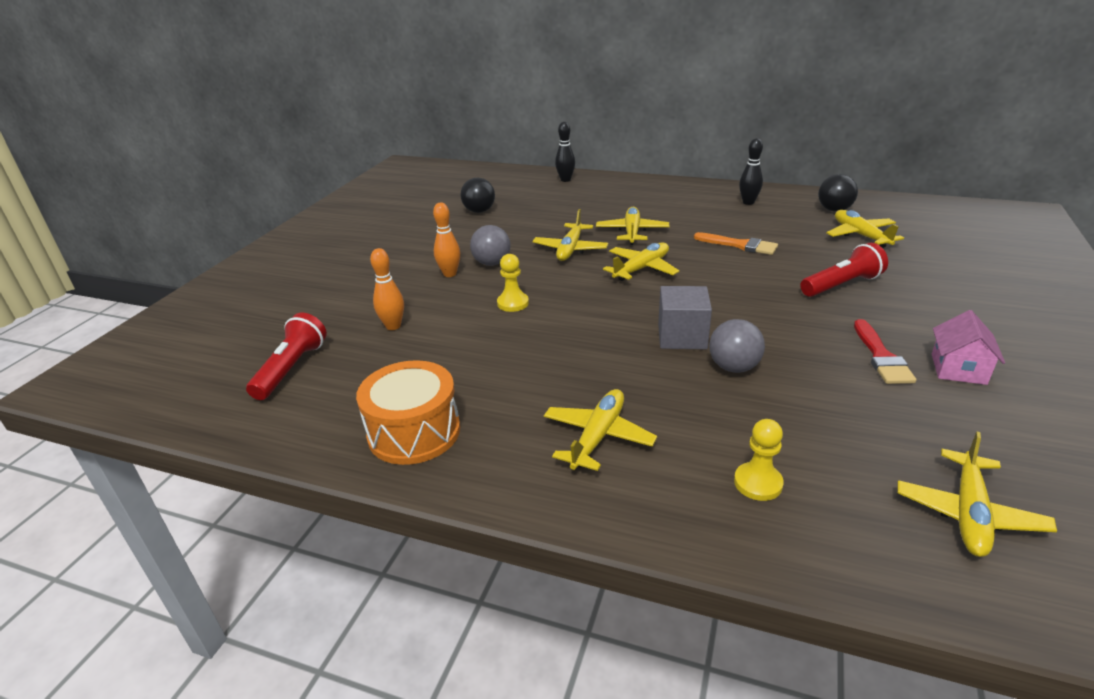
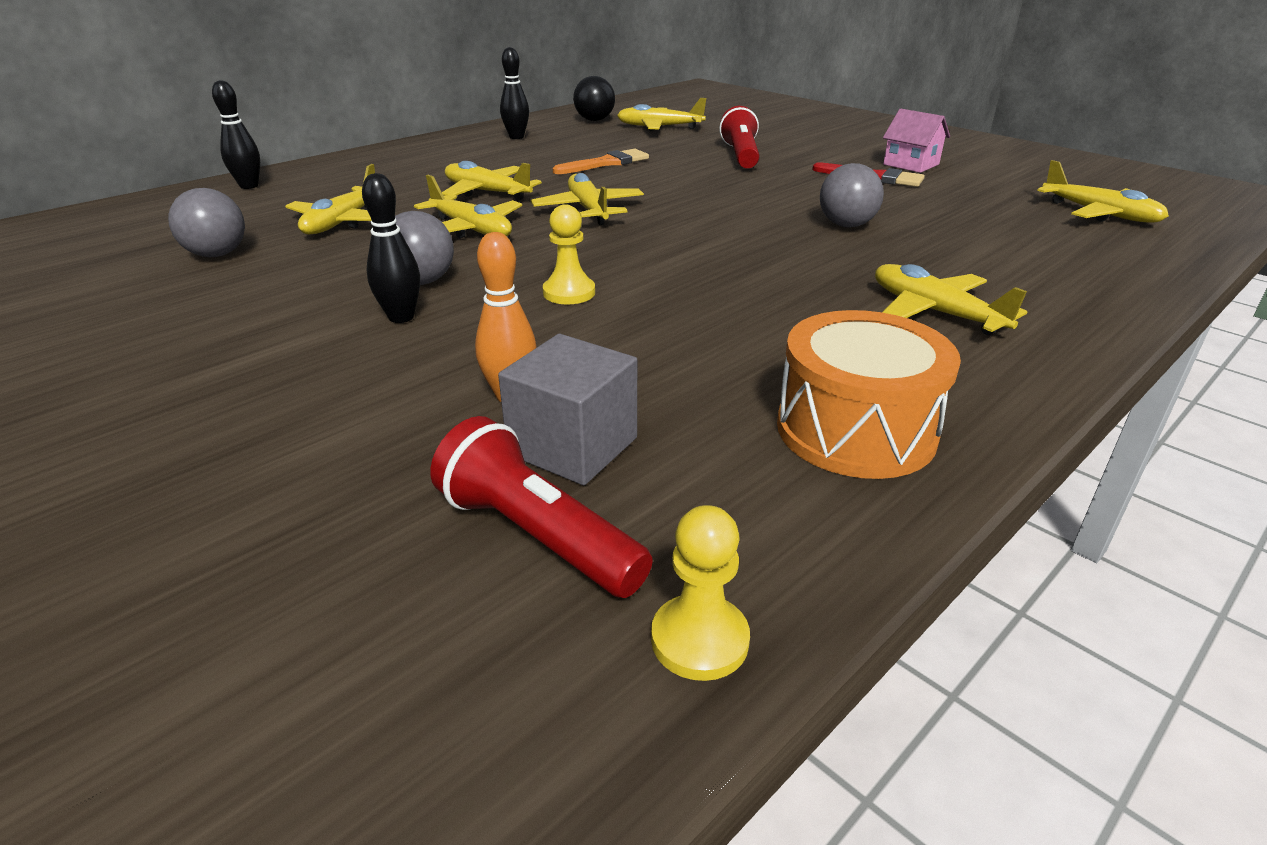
camera: 65 degrees left, 0 degrees up
(450, 274) = (401, 317): orange bowling pin -> black bowling pin
(479, 211) = (217, 254): black ball -> grey ball
(544, 218) = (343, 222): none -> yellow plane
(682, 336) = (765, 229): grey cube -> grey cube (573, 446)
(758, 483) = (1044, 264): yellow pawn -> yellow pawn (699, 640)

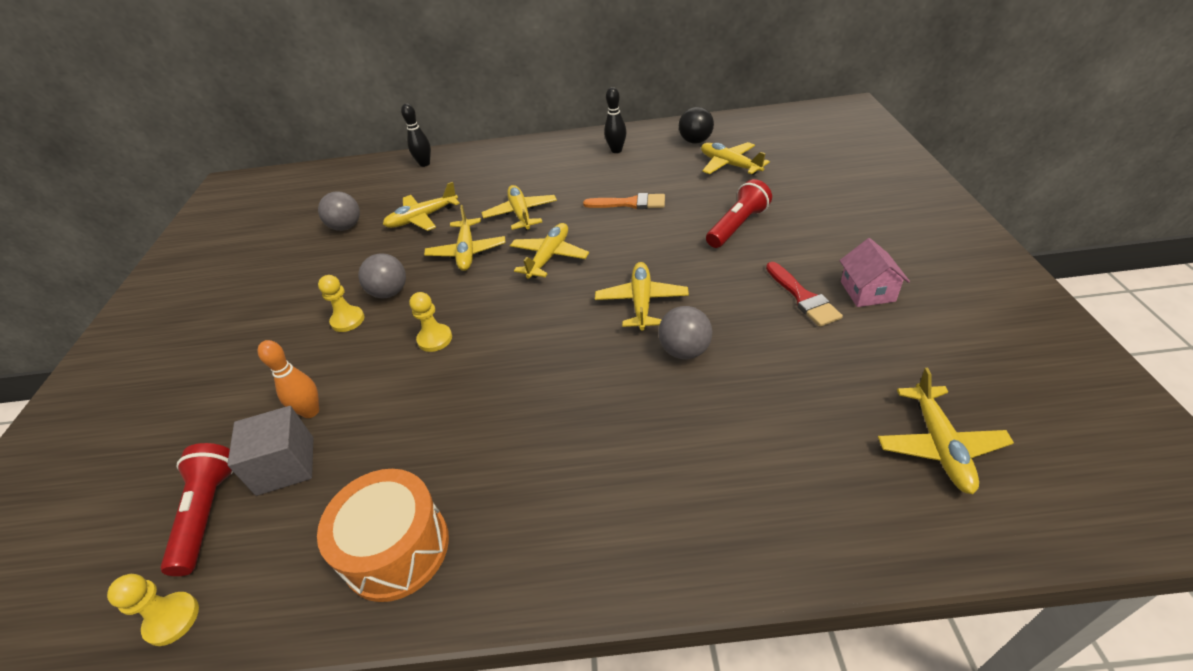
camera: 45 degrees right, 10 degrees up
(401, 317) = (348, 320): black bowling pin -> yellow pawn
(934, 312) = (594, 480): yellow plane -> yellow plane (641, 301)

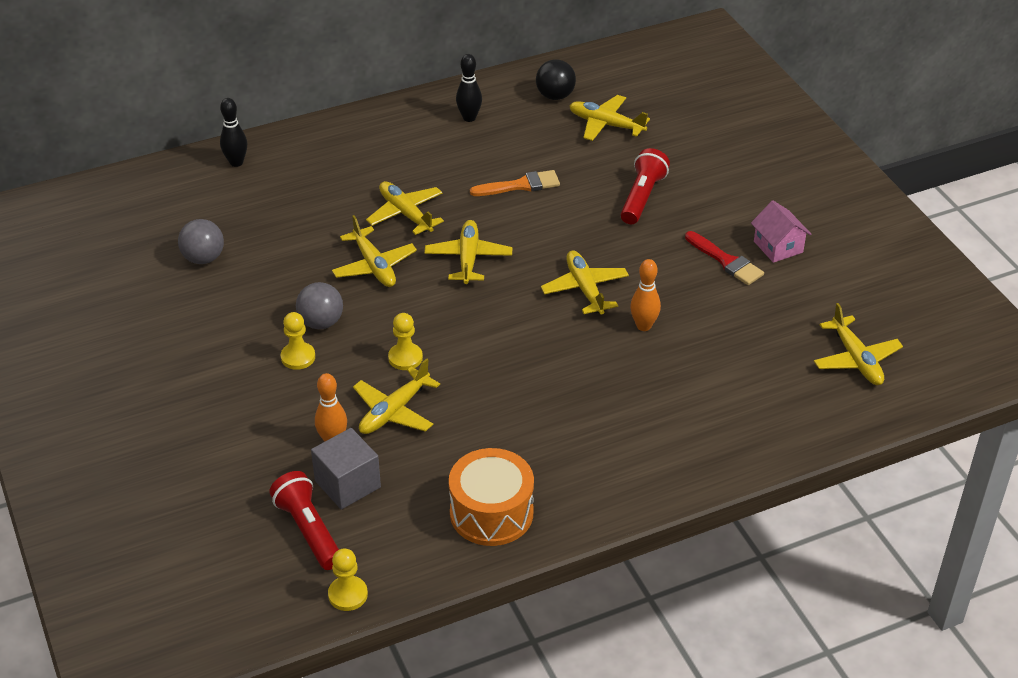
camera: 25 degrees left, 0 degrees up
(422, 218) = (291, 235): yellow plane -> yellow plane (394, 411)
(684, 351) = (643, 326): grey ball -> orange bowling pin

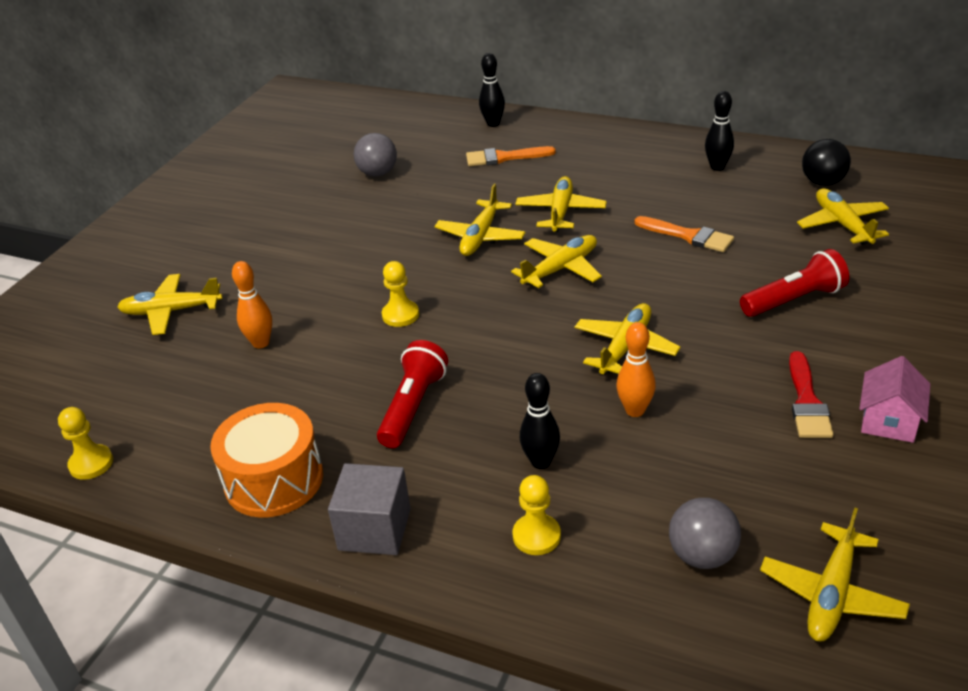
camera: 50 degrees right, 5 degrees down
(293, 189) = (504, 157): none -> orange brush
(298, 357) = (332, 270): yellow pawn -> yellow pawn (536, 536)
(309, 530) = (146, 396): red flashlight -> red flashlight (413, 406)
(321, 322) = (383, 255): grey ball -> grey ball (702, 555)
(347, 484) = (220, 381): grey cube -> grey cube (374, 529)
(394, 411) = (332, 349): yellow plane -> yellow plane (171, 311)
(633, 391) = (541, 462): none -> black bowling pin

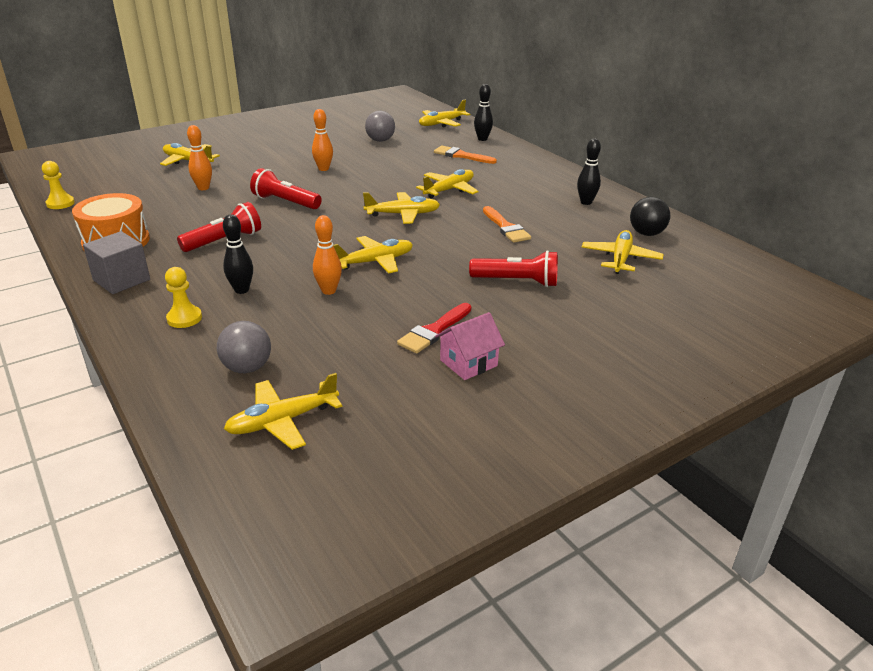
camera: 30 degrees right, 5 degrees down
(372, 245) = (323, 169): none -> orange bowling pin
(400, 315) = (285, 202): yellow pawn -> red flashlight
(480, 237) = (385, 185): yellow plane -> yellow plane (441, 123)

